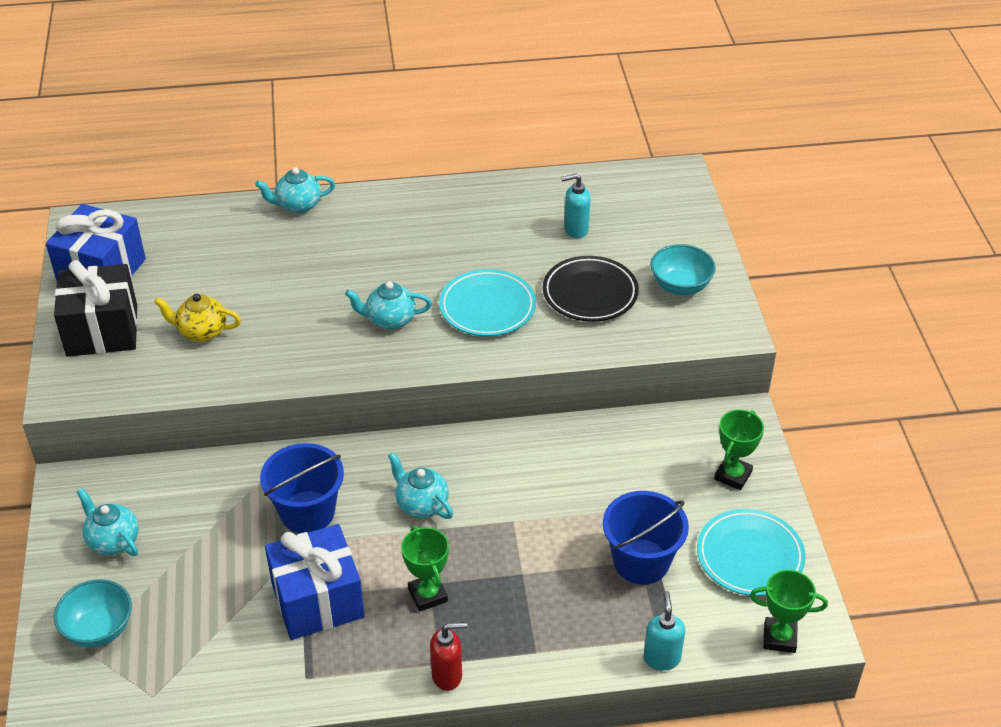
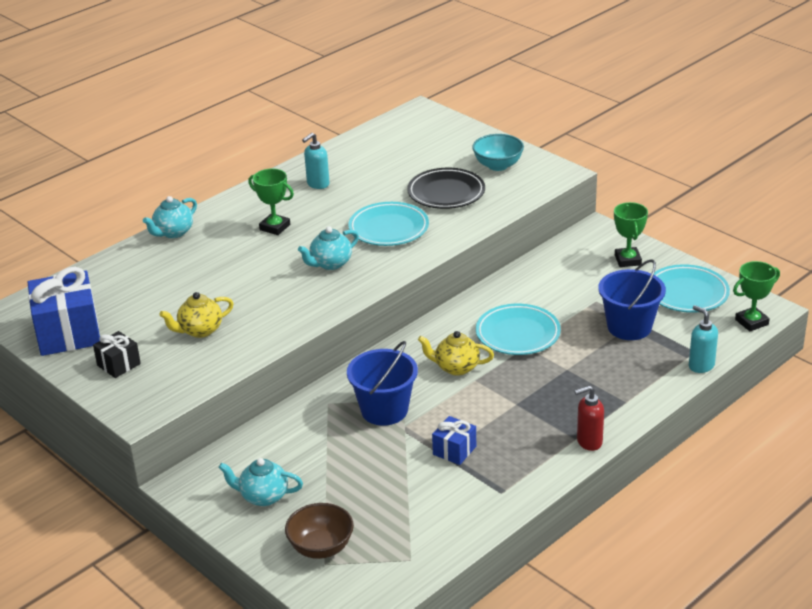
camera: 35 degrees left, 10 degrees down
(99, 629) = (321, 547): turquoise bowl -> brown bowl
(102, 330) = (119, 364): black gift -> black gift, size x0.51
(317, 600) = (454, 450): blue gift -> blue gift, size x0.51
(421, 504) = (456, 368): turquoise teapot -> yellow teapot
(427, 595) = (522, 410): green trophy -> green trophy (275, 227)
(447, 675) = (589, 442): red soap dispenser -> red soap dispenser turned 150 degrees counterclockwise
(521, 501) = (518, 334): none -> turquoise plate
(575, 229) = (392, 165): turquoise soap dispenser -> turquoise soap dispenser (317, 184)

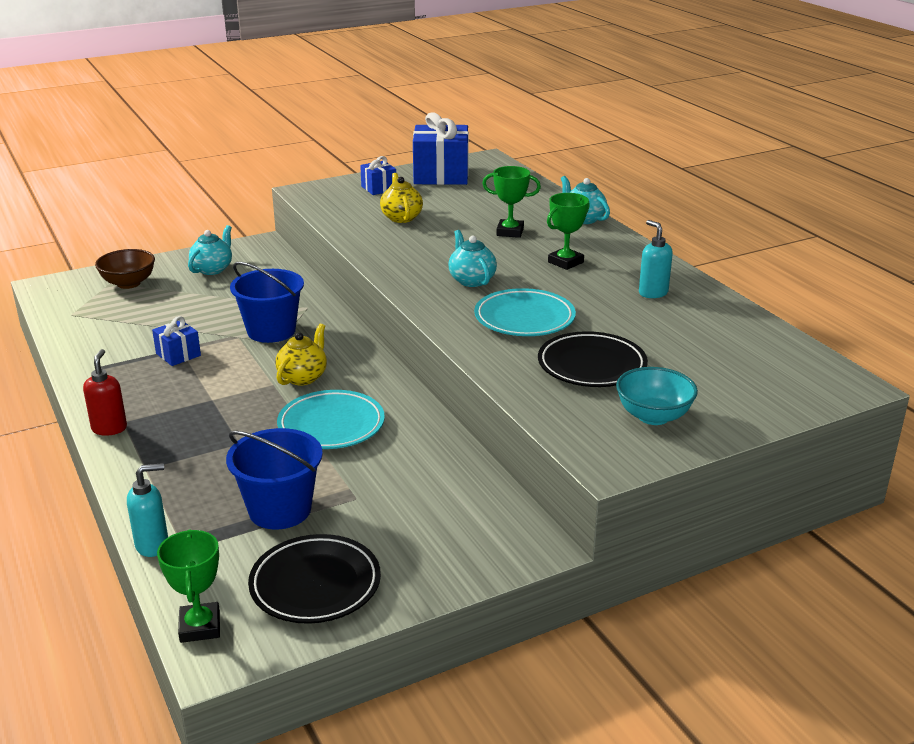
camera: 105 degrees right, 5 degrees down
(119, 364) = (379, 188): black gift -> blue gift
(628, 260) = (435, 552): green trophy -> green trophy (510, 232)
(687, 293) = (315, 585): turquoise plate -> black plate

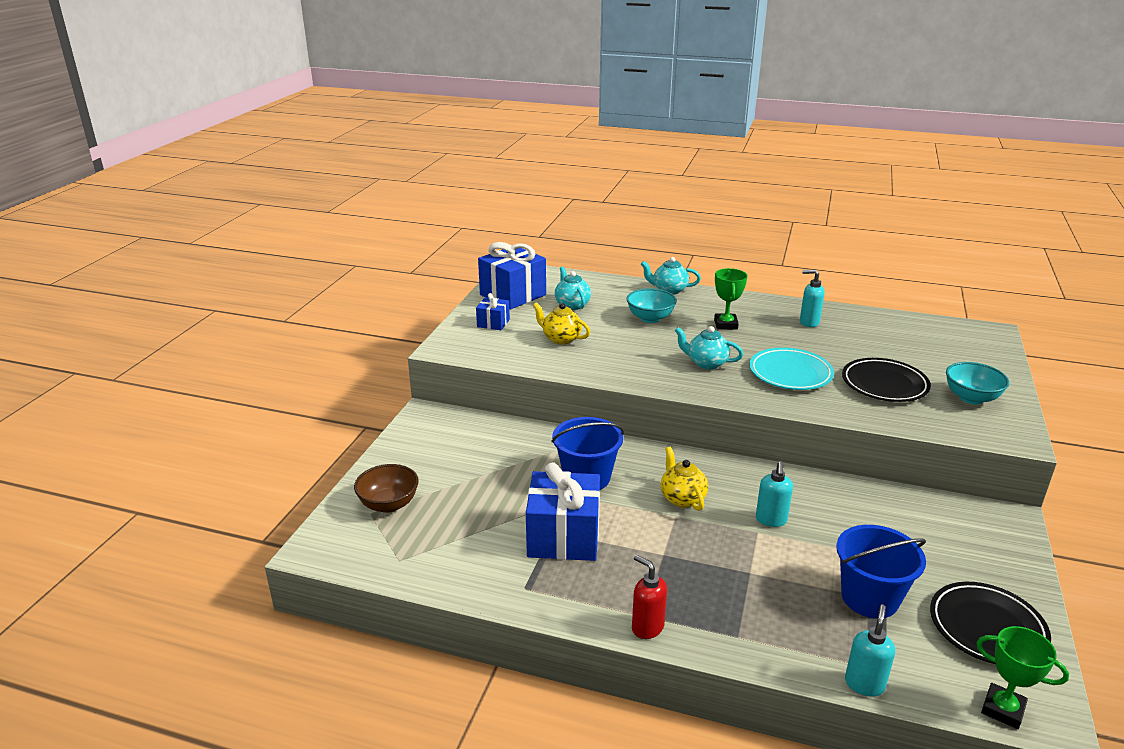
camera: 45 degrees left, 0 degrees up
(178, 354) = (563, 537): blue gift -> blue gift, size x1.98
(213, 269) = (434, 454): turquoise teapot -> turquoise teapot (572, 305)
(331, 425) = (771, 520): turquoise plate -> turquoise soap dispenser
(510, 232) = (650, 318): green trophy -> turquoise bowl

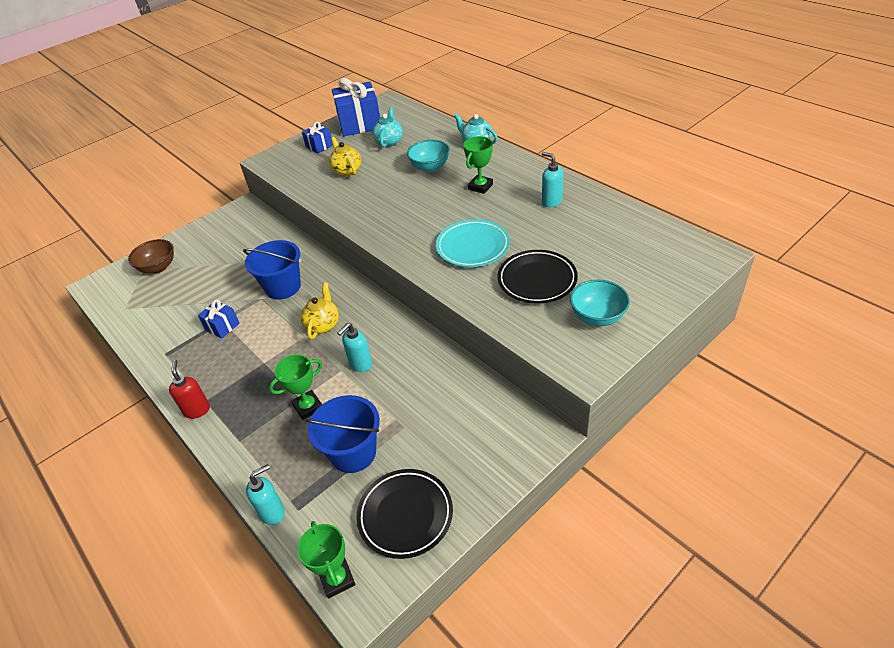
camera: 35 degrees right, 15 degrees up
(563, 537) = (222, 326): blue gift -> blue gift, size x0.51
(706, 363) = (421, 219): turquoise teapot -> none
(769, 576) = (308, 407): none -> green trophy

